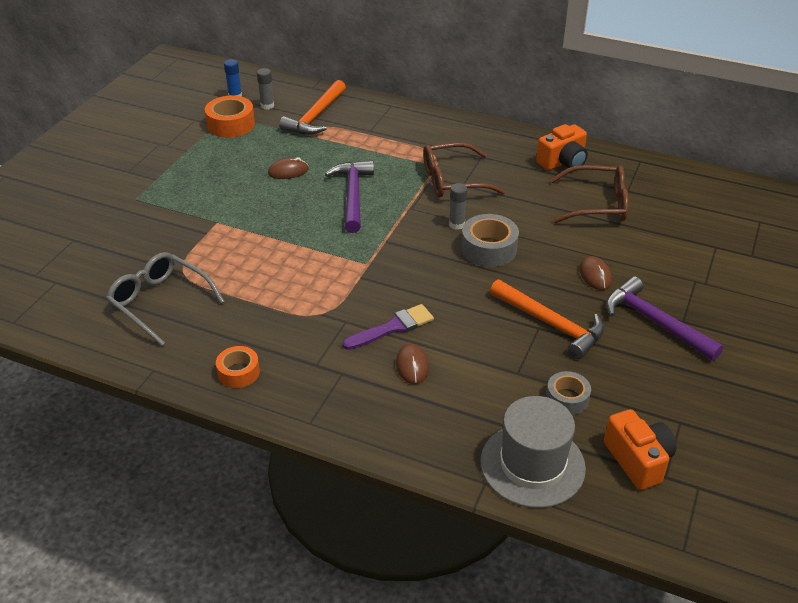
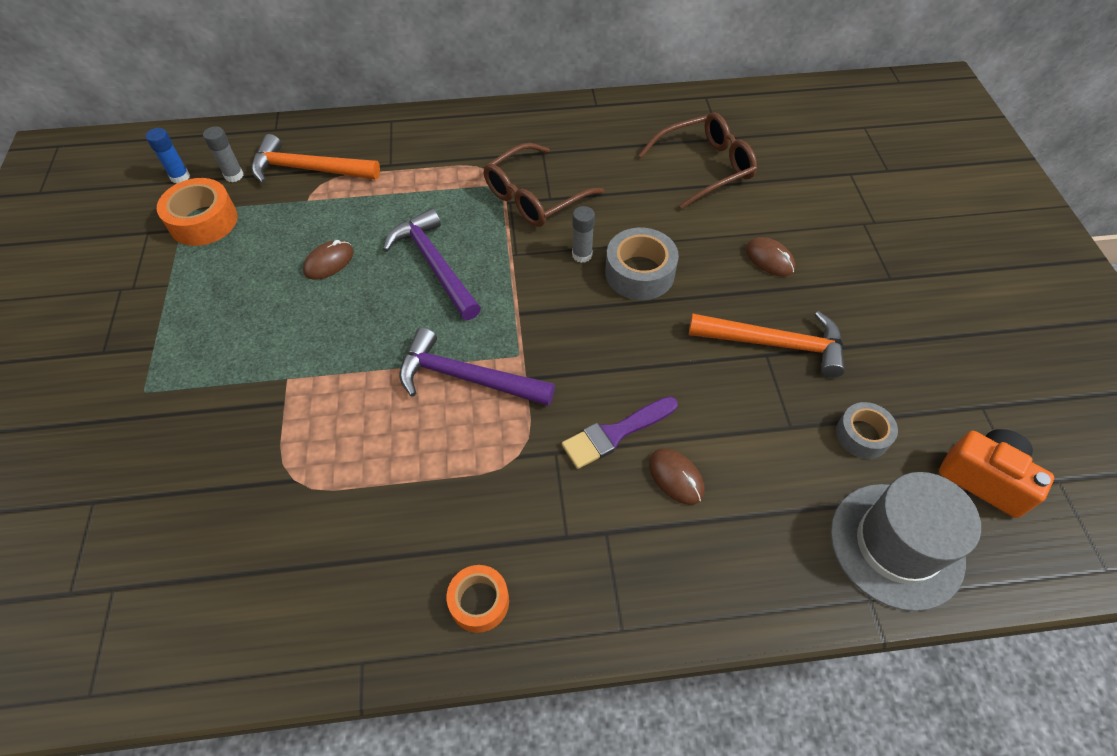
camera: 30 degrees left, 15 degrees up
(161, 303) = (296, 545): grey glasses -> none
(315, 117) = (308, 169): orange hammer -> orange hammer turned 105 degrees clockwise
(392, 327) = (615, 433): purple brush -> purple brush turned 150 degrees counterclockwise
(563, 162) = (632, 127): orange camera -> none
(655, 322) = (867, 292): purple hammer -> purple hammer (466, 377)

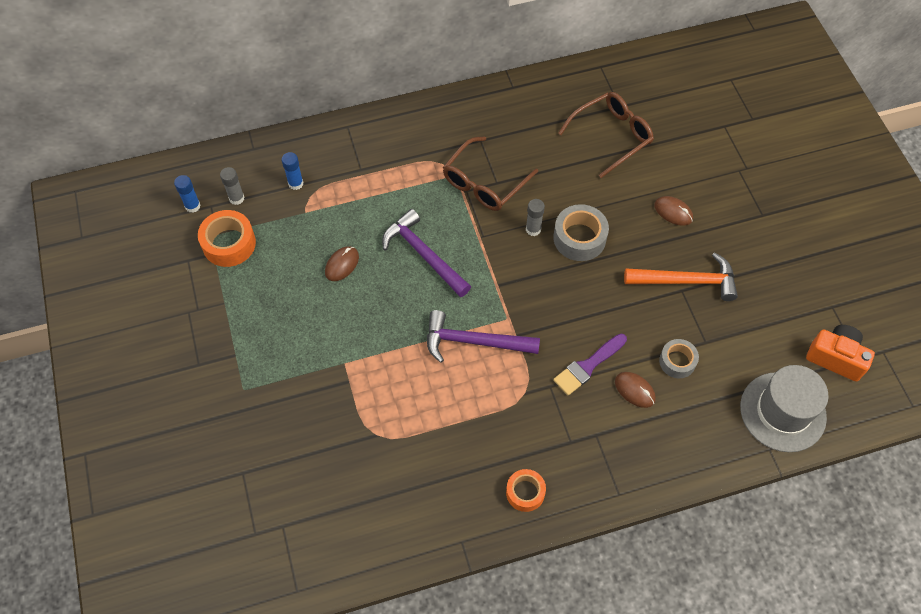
camera: 10 degrees left, 5 degrees up
(308, 169) = (295, 183): orange hammer -> blue glue stick
(862, 435) = (754, 340): grey tape -> grey tape (677, 361)

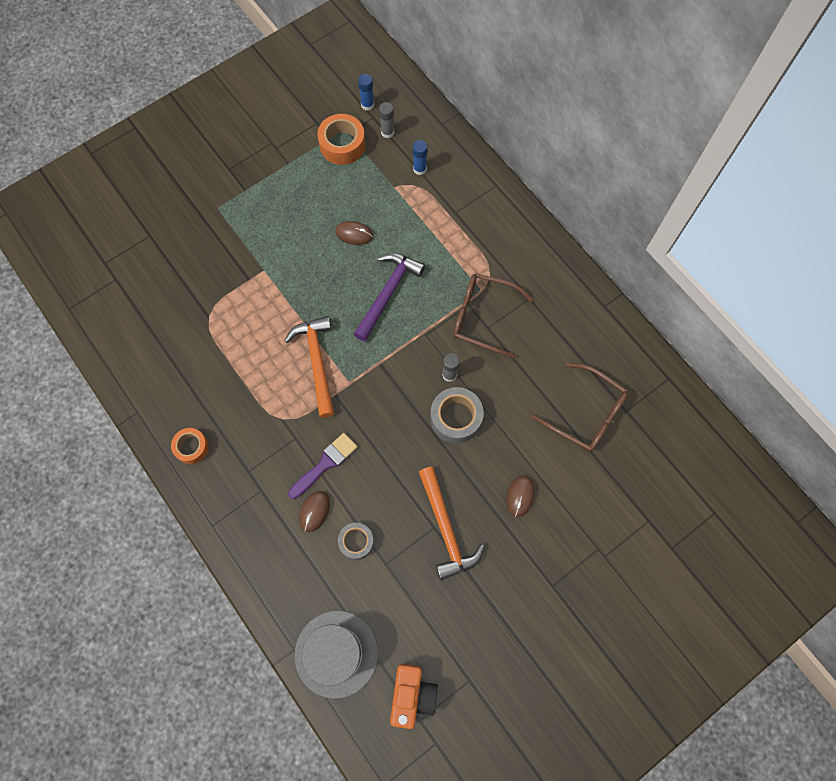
camera: 70 degrees right, 10 degrees up
(474, 341) = (317, 362): purple hammer -> orange hammer
(588, 366) = (325, 464): purple brush -> purple brush turned 105 degrees clockwise

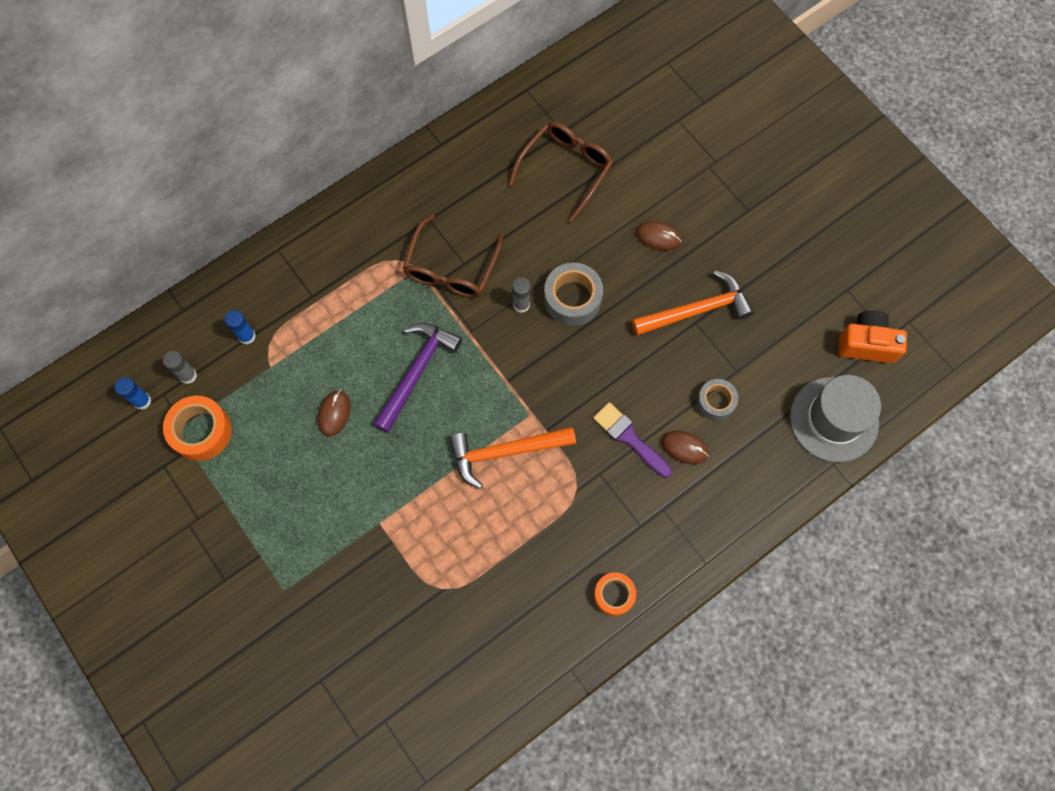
camera: 90 degrees left, 0 degrees up
(388, 293) = (417, 372): purple hammer -> purple hammer turned 90 degrees clockwise

